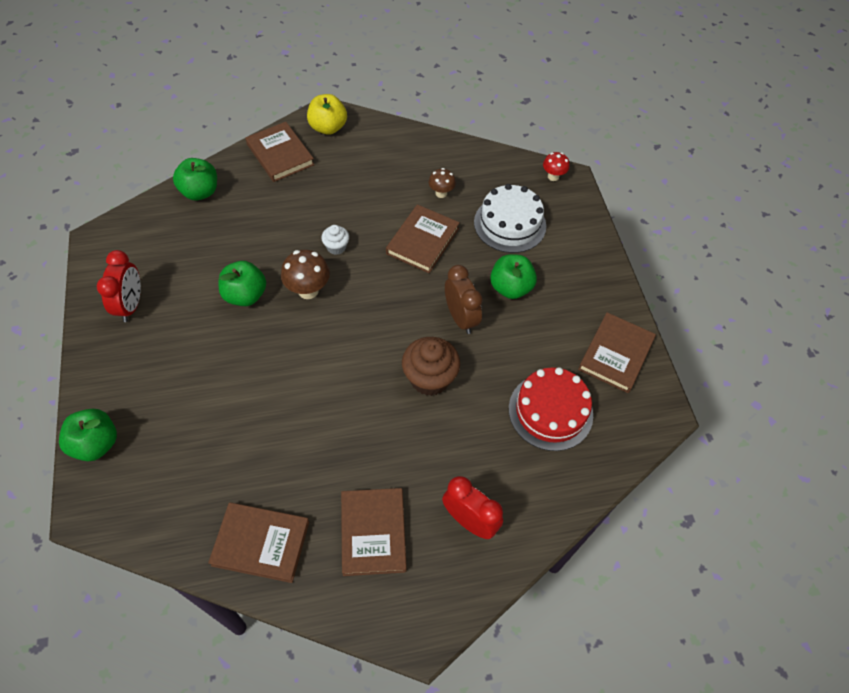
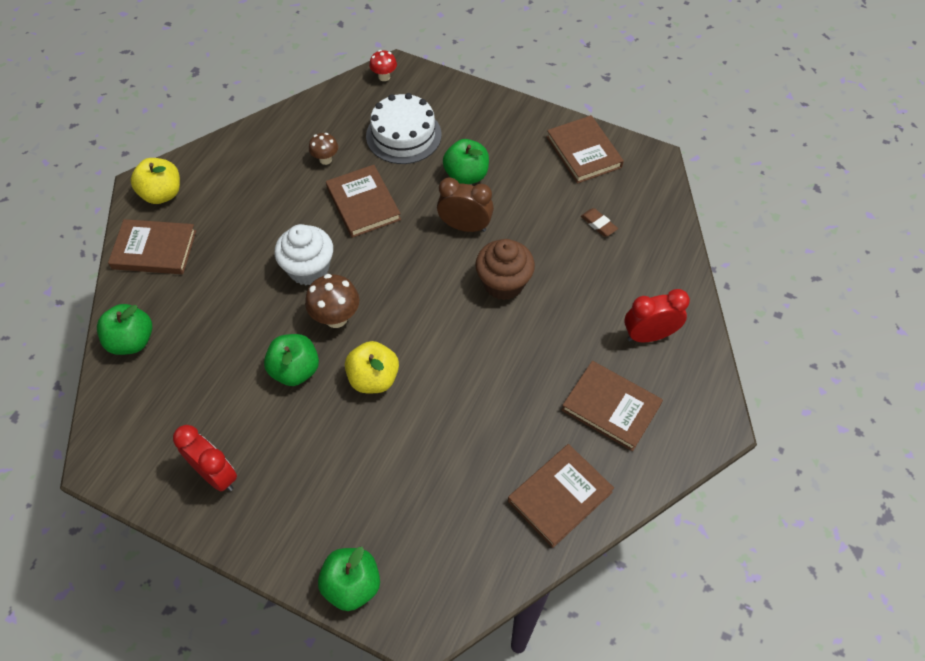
camera: 50 degrees left, 0 degrees up
(274, 347) = (373, 378): none -> yellow apple
(336, 247) = (309, 269): white cupcake -> white cupcake, size x1.86
(550, 411) = (598, 224): red cake -> brown eraser

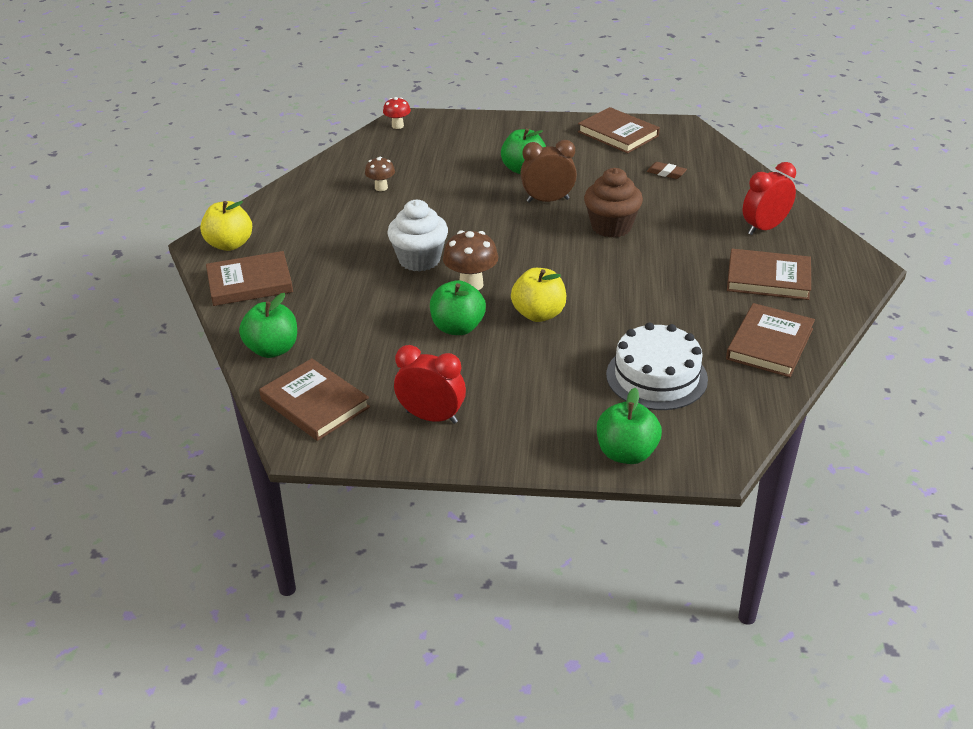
camera: 20 degrees left, 20 degrees down
(363, 204) = (440, 207): brown book -> brown book (315, 403)
(403, 135) = (445, 157): white cake -> white cake (656, 376)

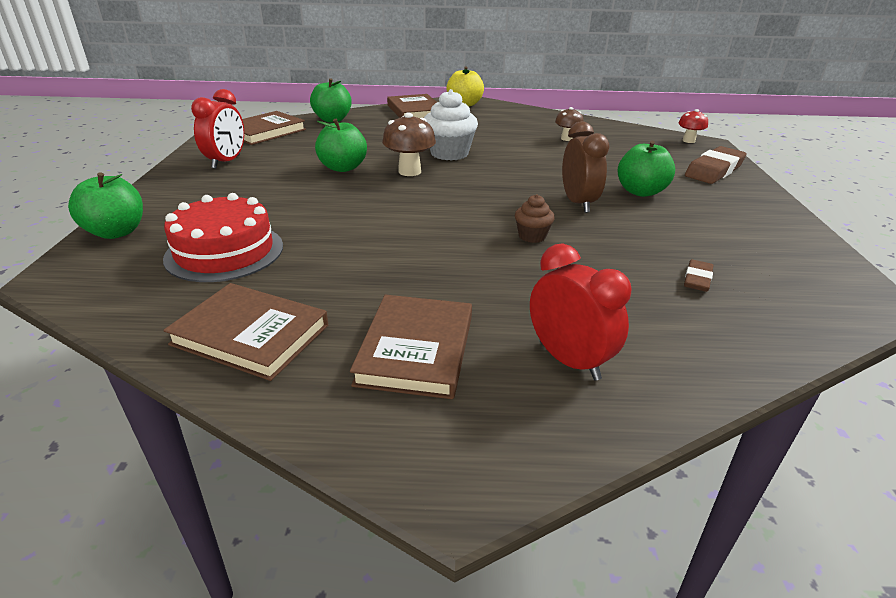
camera: 85 degrees right, 5 degrees down
(476, 129) = (714, 170): none -> brown eraser
(538, 314) = (356, 198): yellow apple -> none
(611, 227) = (532, 236): brown cupcake -> brown cupcake, size x0.54
(618, 134) = (786, 247): brown book -> none
(656, 376) = (224, 252): white cake -> red cake

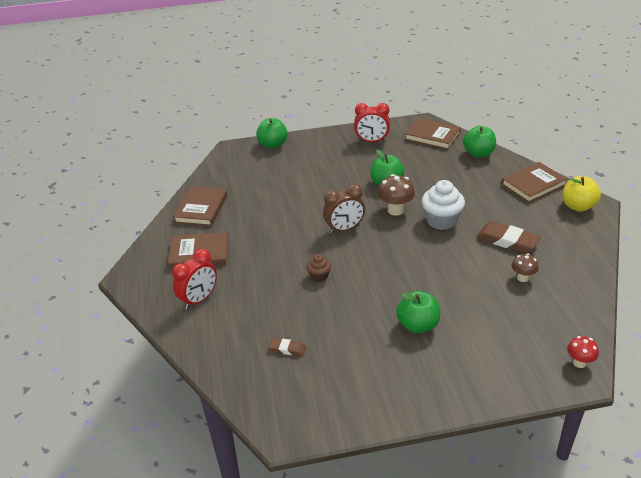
camera: 80 degrees right, 5 degrees up
(224, 252) = (265, 179): red cake -> none
(578, 203) = (379, 293): brown clock -> brown clock (344, 229)
(714, 170) = (497, 375): brown eraser -> brown eraser (507, 240)

